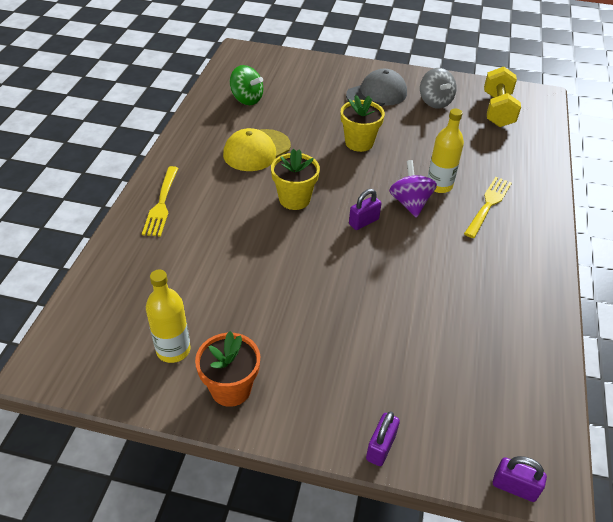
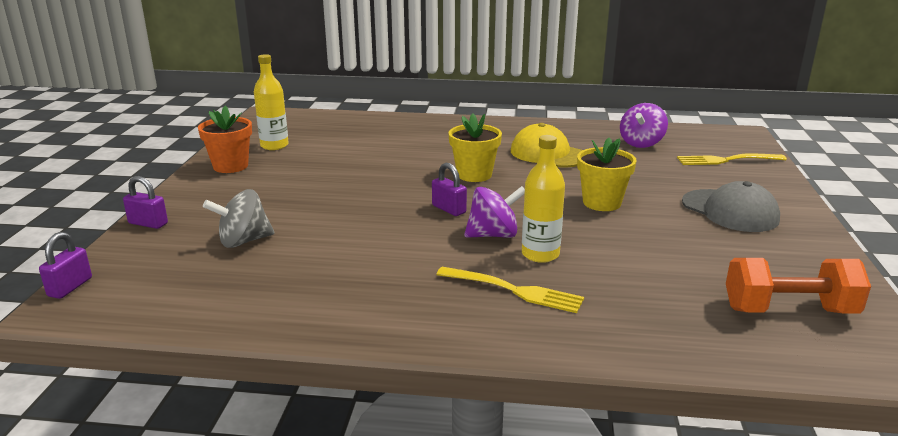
camera: 85 degrees right, 20 degrees down
(161, 203) = (446, 126): yellow fork -> yellow fork (727, 160)
(246, 99) = (641, 143): green spinning top -> purple spinning top
(435, 102) = (754, 253): grey spinning top -> grey spinning top (243, 241)
(497, 110) = (789, 310): yellow dumbbell -> orange dumbbell

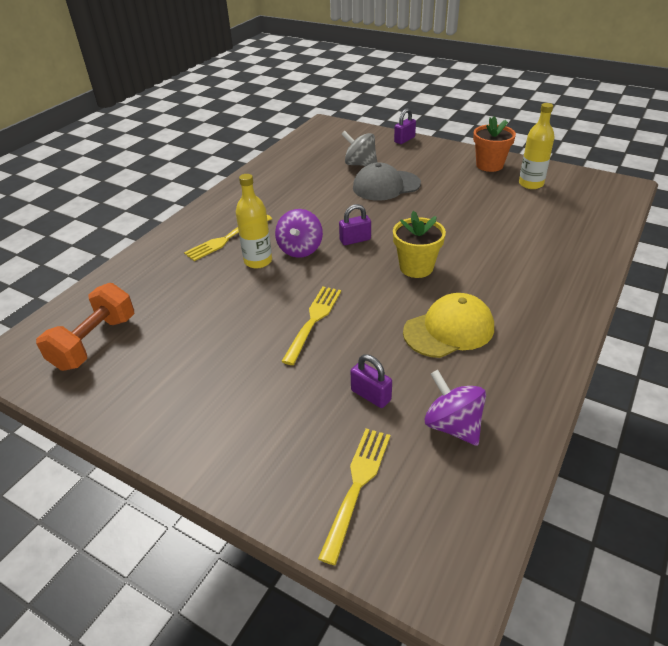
camera: 115 degrees right, 15 degrees up
(70, 287) = (342, 124): purple padlock -> purple padlock (371, 395)
(243, 241) = (360, 164): grey spinning top -> grey spinning top turned 60 degrees counterclockwise
(601, 203) = (313, 321): yellow flower pot -> yellow fork
(730, 211) = (237, 401): grey cap -> grey cap (386, 186)

